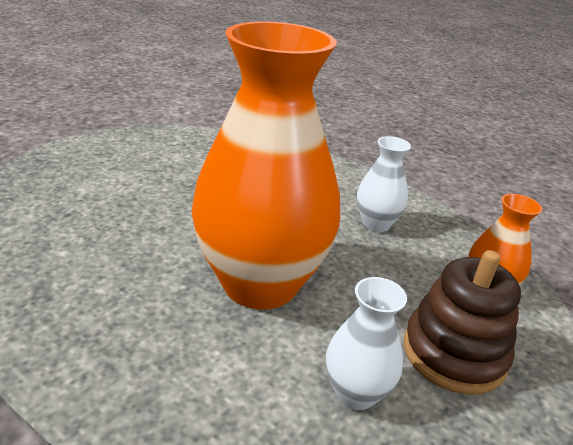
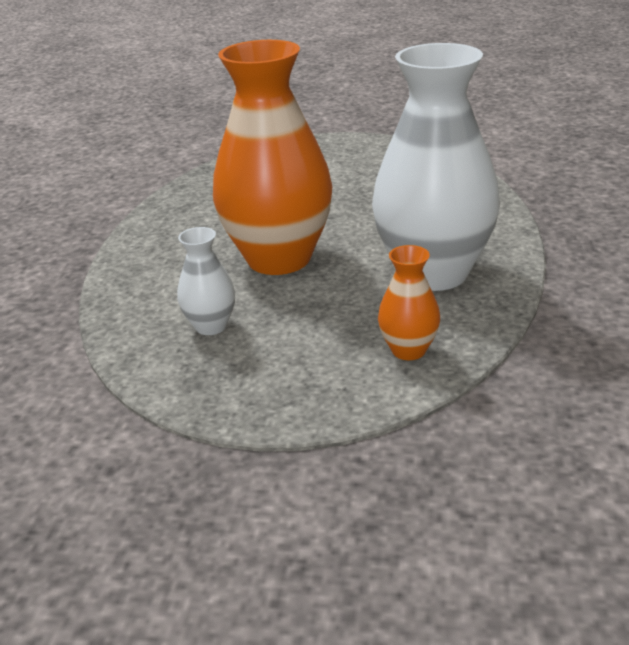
camera: 65 degrees right, 0 degrees up
(376, 224) = (433, 273): white vase -> white vase, size x2.27
(454, 353) = (297, 353): brown stacking toy -> none

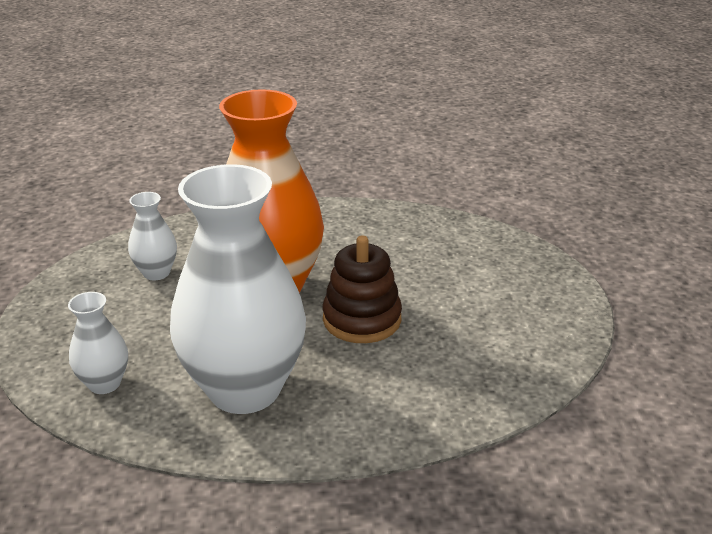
camera: 75 degrees right, 0 degrees up
(348, 218) = (362, 319): none -> brown stacking toy
(408, 350) = (104, 383): orange vase -> white vase

